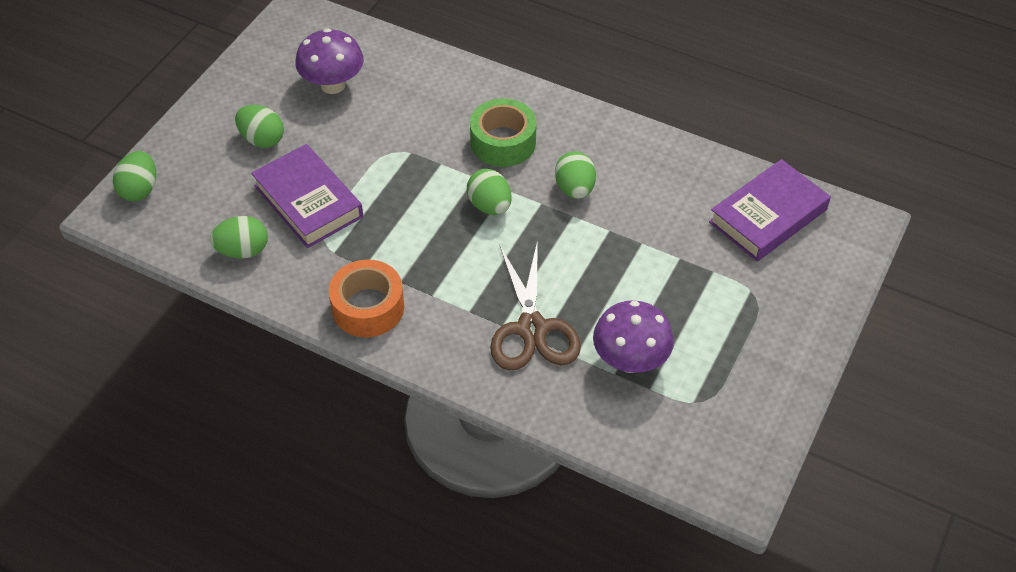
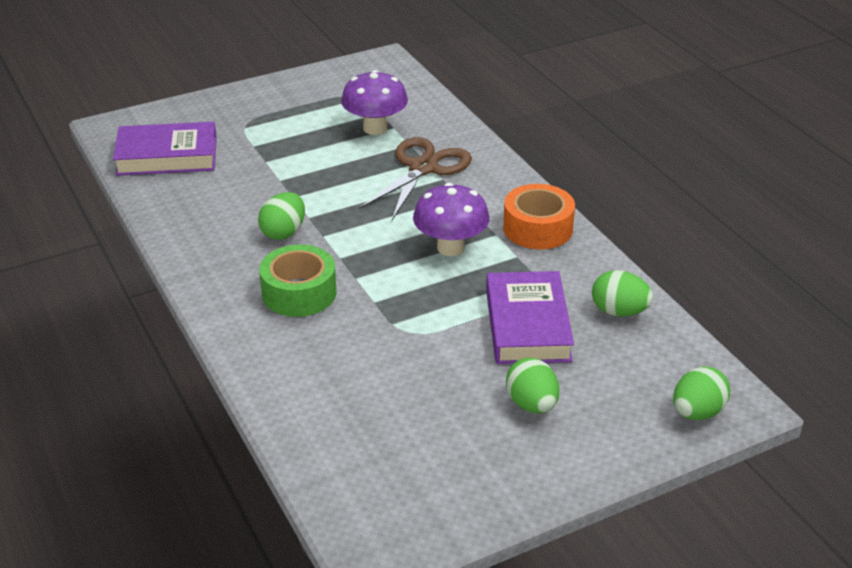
camera: 145 degrees left, 15 degrees down
(333, 85) = (408, 428): purple mushroom -> purple mushroom (450, 247)
(489, 206) = (367, 251): green egg -> none

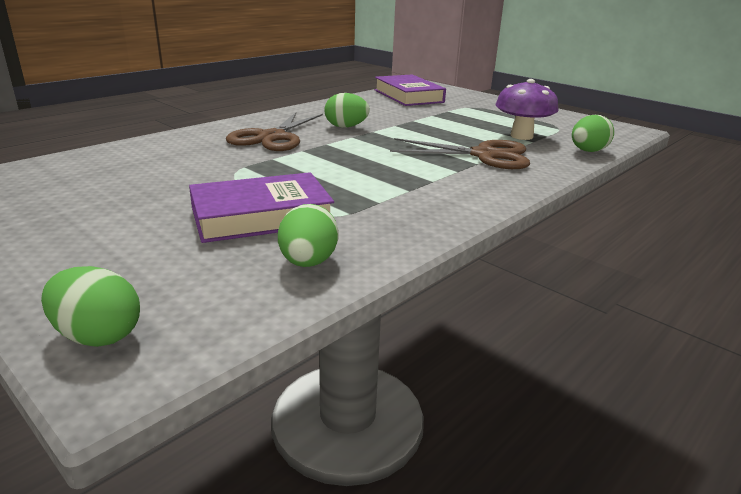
camera: 70 degrees right, 10 degrees down
(299, 293) = (272, 137): green tape -> brown scissors
(450, 247) = (370, 175): purple mushroom -> none
(532, 404) = (126, 229): green egg -> green egg (588, 151)
(538, 228) = (437, 207): orange tape -> none

